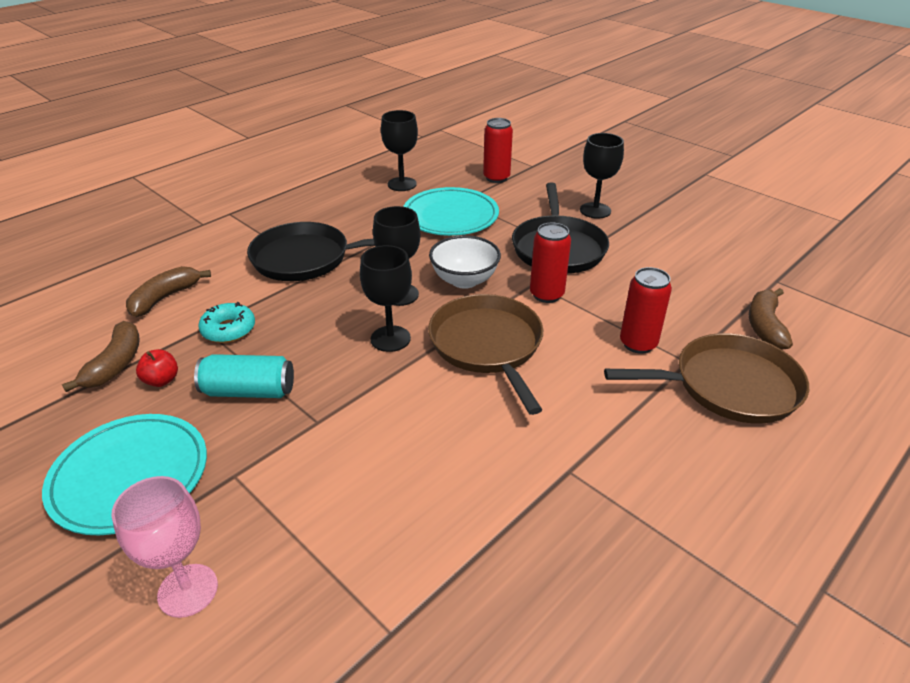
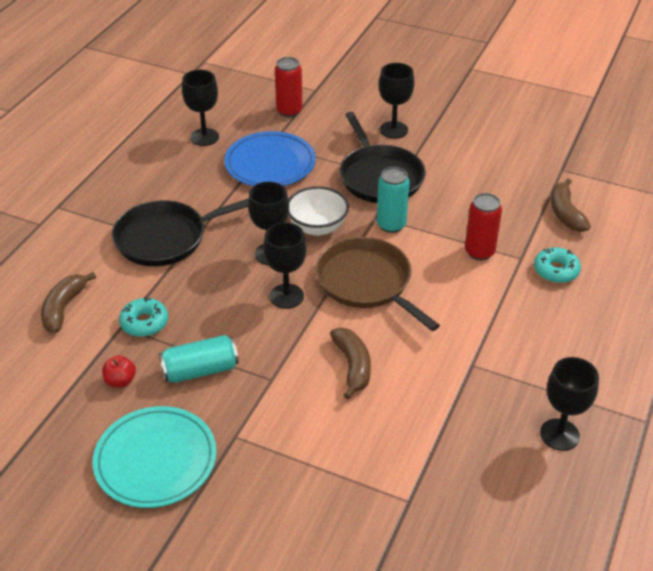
camera: 20 degrees left, 5 degrees up
(116, 364) = (69, 378): brown banana -> brown banana (353, 366)
(188, 590) = (258, 519): pink goblet -> none
(450, 216) = (270, 164): turquoise plate -> blue plate
(546, 294) = (391, 225): red can -> turquoise can
(653, 604) = (559, 434): none -> black goblet
(729, 386) = (556, 270): brown pan -> turquoise donut

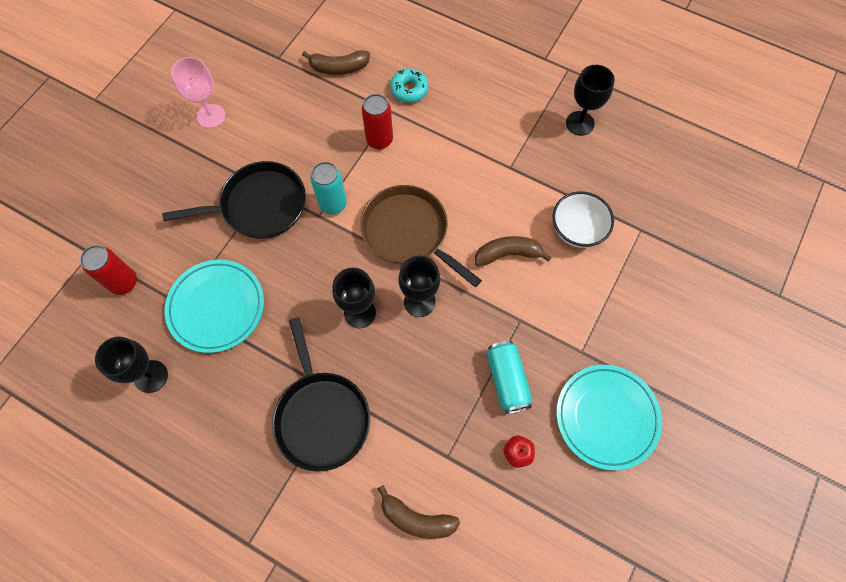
camera: 85 degrees left, 25 degrees up
(144, 323) = (444, 433): turquoise donut -> none
(270, 164) = (216, 307): blue plate -> turquoise plate
(317, 227) = (326, 268): white bowl -> white bowl (577, 230)
(367, 283) = (408, 232): brown pan -> brown pan turned 75 degrees clockwise
(393, 130) = (185, 184): black goblet -> none
(473, 135) = (211, 116): none -> pink goblet

